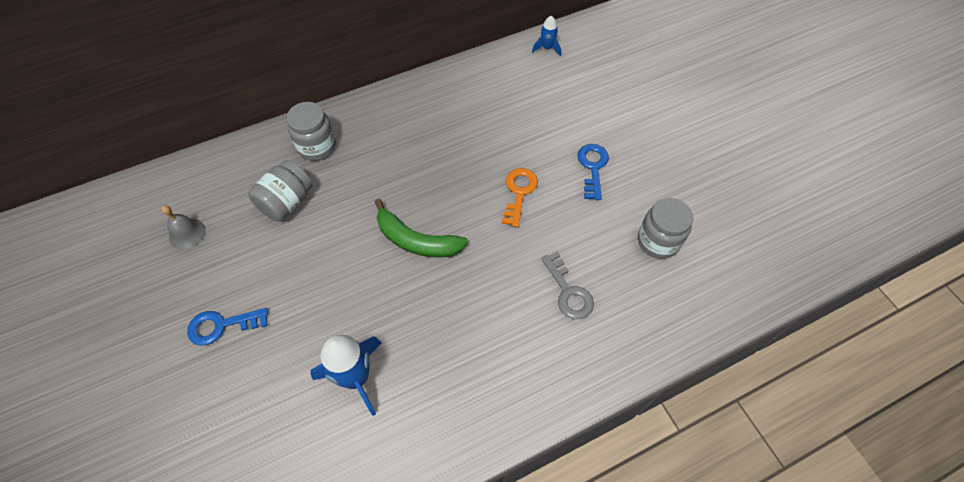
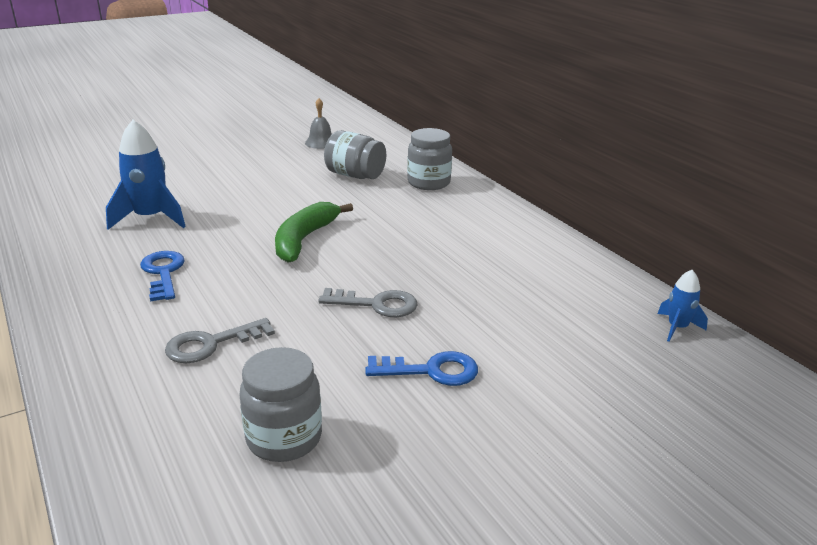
camera: 85 degrees right, 30 degrees down
(222, 326) = (225, 163): blue key -> blue key (163, 273)
(519, 192) = (376, 304): orange key -> grey key

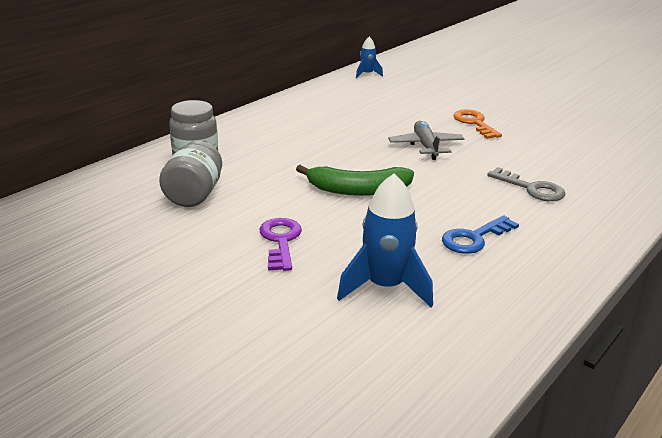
camera: 110 degrees left, 0 degrees up
(253, 194) = (280, 241): none -> purple key
(284, 438) = (572, 148): grey jar -> none
(321, 142) = (88, 238): grey bell -> none
(376, 304) = (426, 146): grey key -> grey plane
(431, 371) = (474, 123): blue key -> orange key

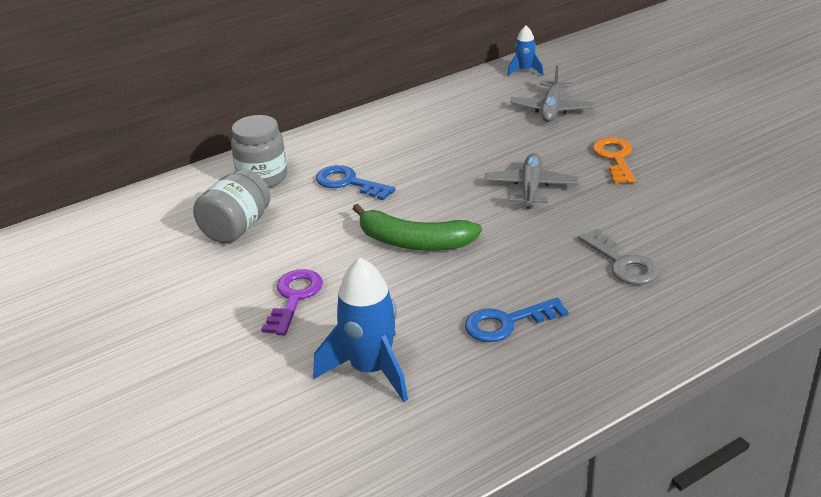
camera: 20 degrees right, 5 degrees up
(274, 154) = (348, 183): none -> blue key
(404, 96) = (551, 109): none -> grey plane

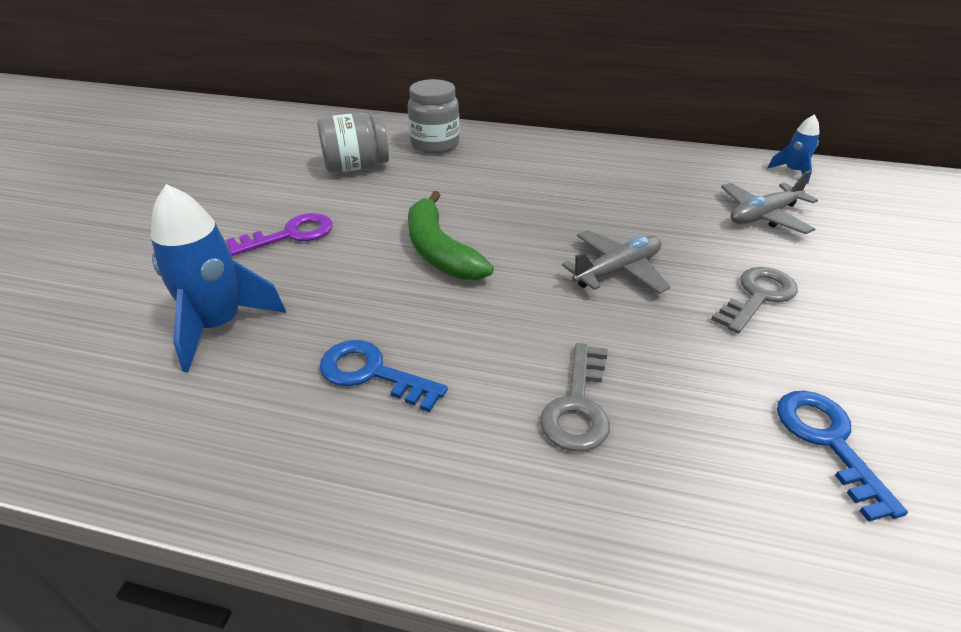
camera: 45 degrees right, 5 degrees up
(348, 183) = (480, 179): blue key -> blue key (827, 441)
(615, 158) = (758, 296): orange key -> grey key

